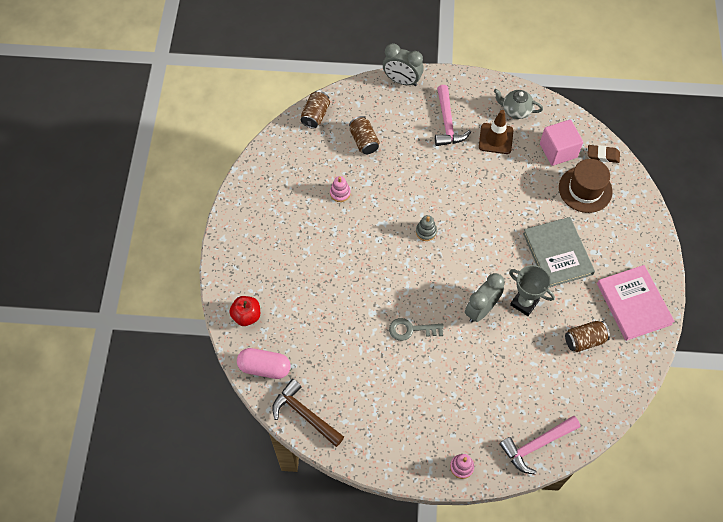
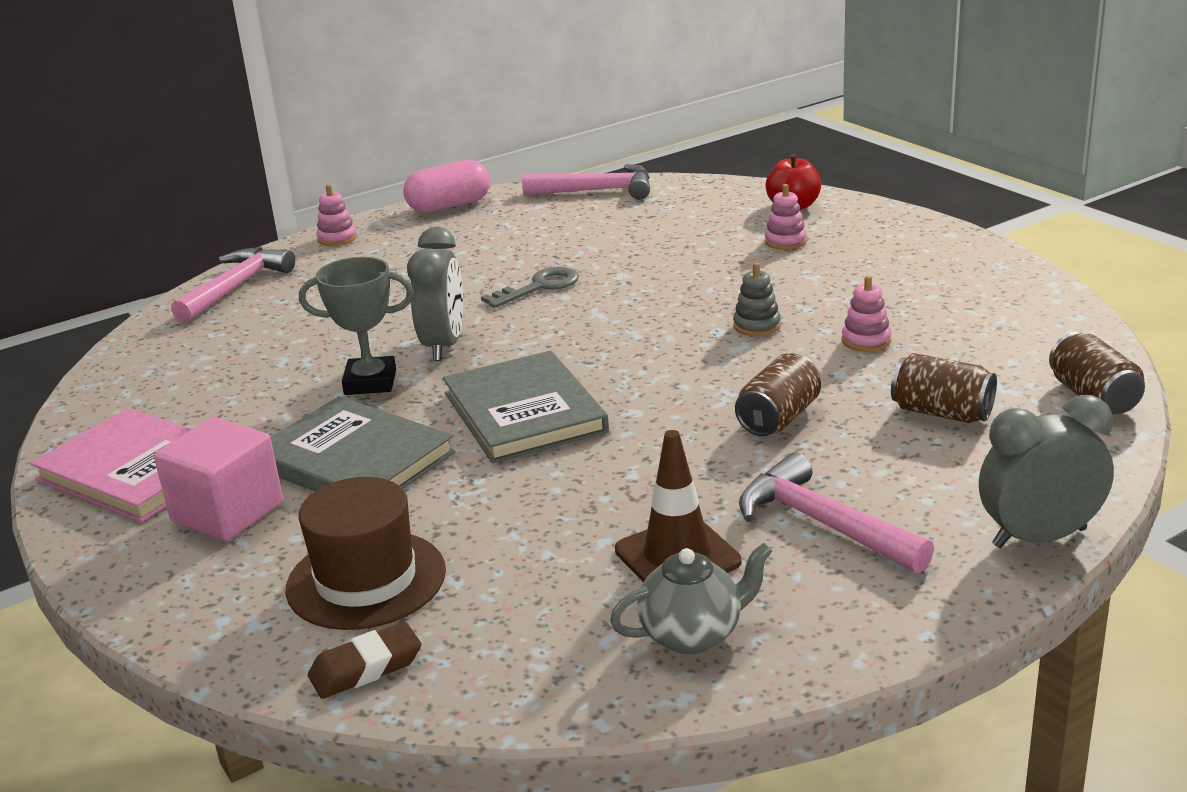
camera: 145 degrees right, 35 degrees down
(264, 367) = (701, 192): pink capsule -> pink capsule (449, 206)
(285, 286) = (785, 241): none -> pink stacking toy
(304, 414) = (598, 191): brown hammer -> pink hammer
(426, 232) = (648, 372): grey stacking toy -> grey stacking toy (757, 326)
(485, 239) = (524, 412): none -> grey book
(558, 150) = (498, 615): pink cube -> pink cube (227, 512)
(584, 340) = (219, 393): brown can -> brown can (778, 418)

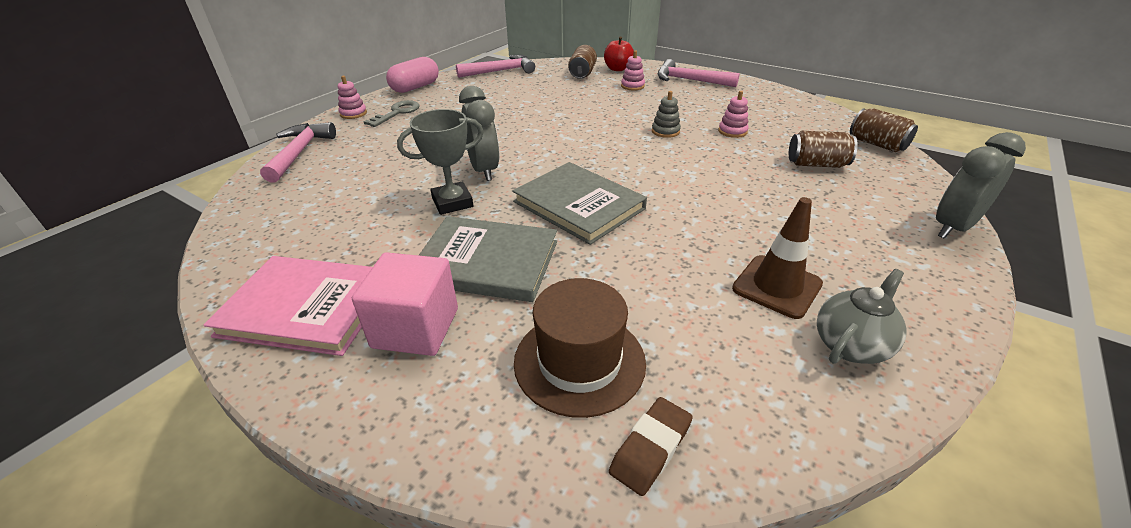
camera: 25 degrees left, 10 degrees up
(539, 287) = (515, 126): grey key -> grey key (397, 113)
(778, 418) = (736, 182): brown can -> brown can (582, 73)
(822, 523) = (834, 243): pink hammer -> pink hammer (689, 80)

